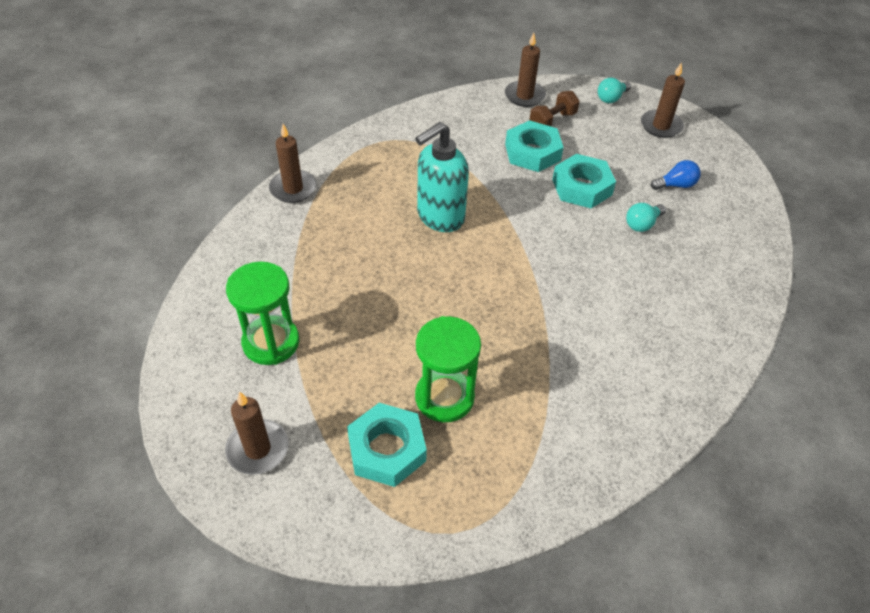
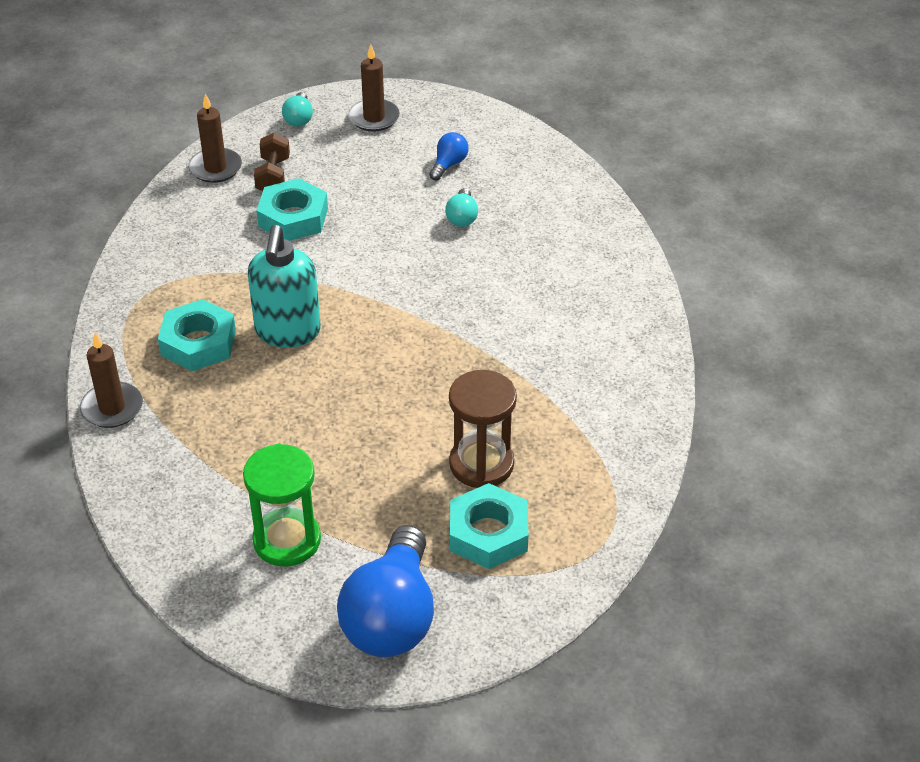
camera: 45 degrees left, 5 degrees down
(258, 449) = (392, 617): brown candle -> blue light bulb
(444, 397) = (481, 464): green hourglass -> brown hourglass
(582, 187) = (375, 219): turquoise nut -> turquoise nut (198, 343)

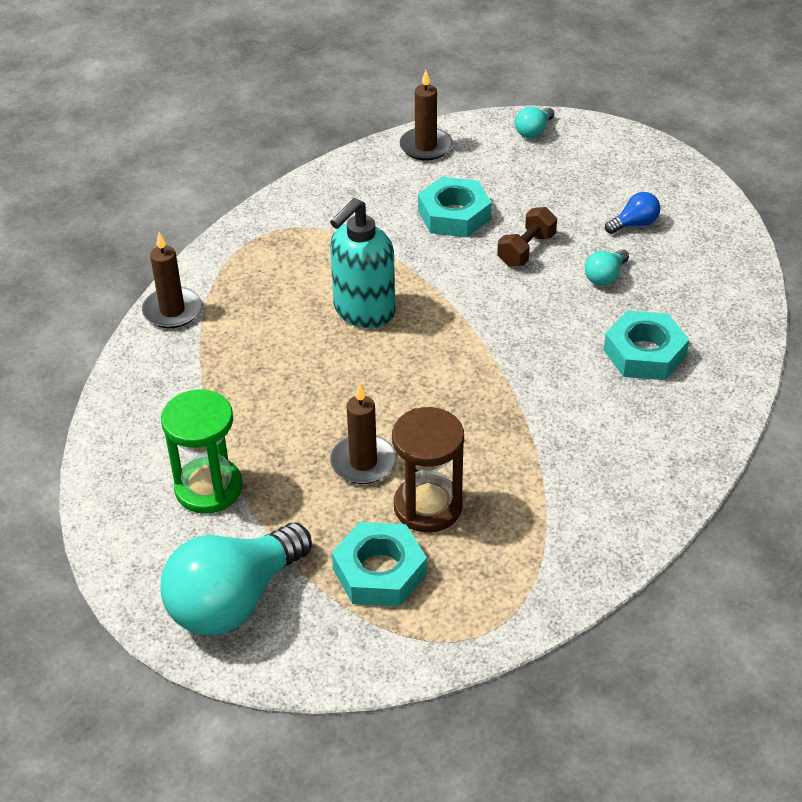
camera: 35 degrees right, 0 degrees up
(198, 343) = (284, 288): turquoise nut -> turquoise nut (644, 353)
(273, 176) = (468, 172): brown dumbbell -> brown dumbbell (526, 250)
(374, 118) = (601, 155): brown candle -> brown candle (363, 462)
(392, 617) = (234, 600): blue light bulb -> turquoise light bulb

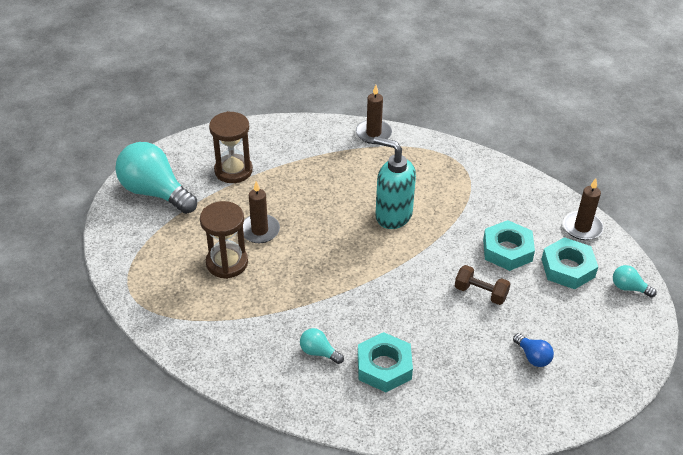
camera: 80 degrees right, 0 degrees up
(208, 488) = (233, 170): green hourglass -> brown hourglass
(379, 571) = (176, 247): turquoise nut -> turquoise nut (568, 268)
(605, 276) = (463, 340): turquoise light bulb -> turquoise light bulb (319, 352)

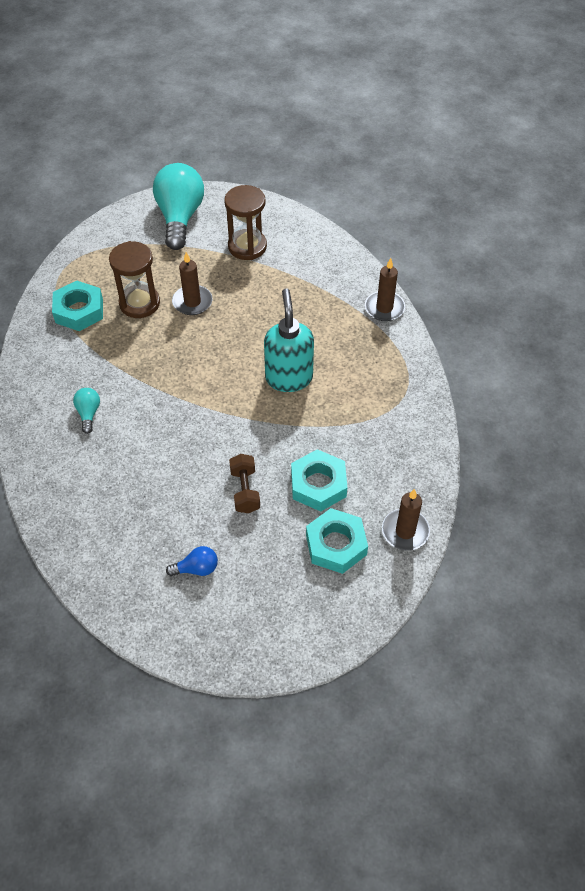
camera: 55 degrees right, 10 degrees up
(384, 367) = (104, 465): turquoise nut -> turquoise nut (79, 311)
(533, 357) = (196, 568): blue light bulb -> blue light bulb turned 120 degrees counterclockwise
(629, 288) = (352, 610): turquoise light bulb -> none

